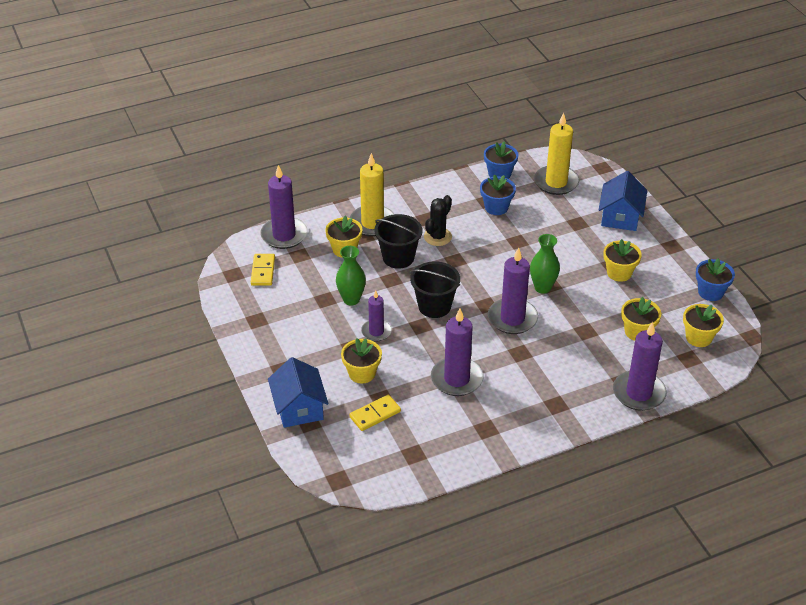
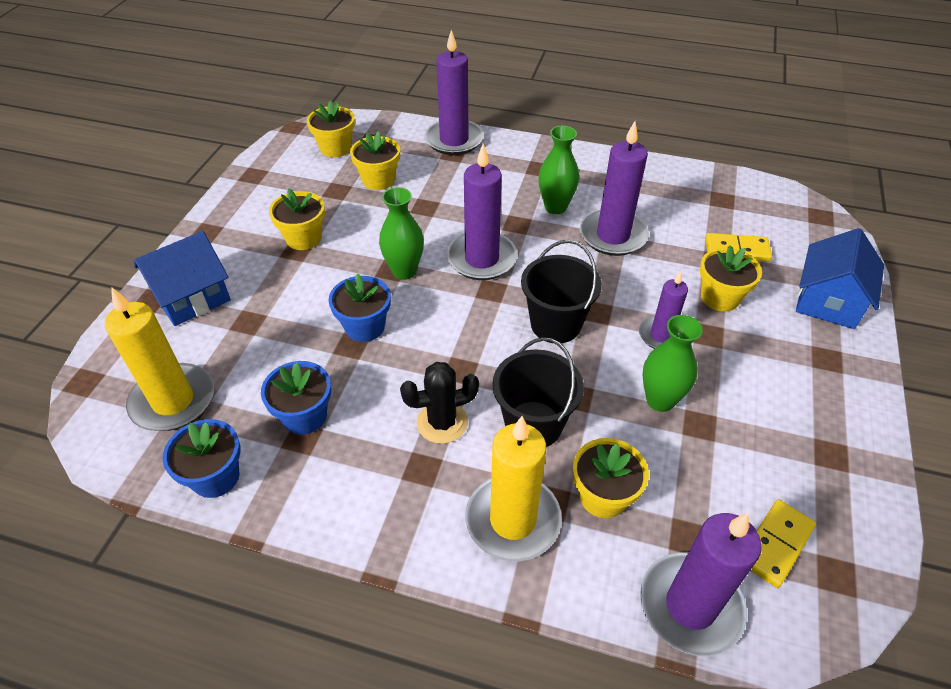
camera: 140 degrees left, 5 degrees up
(511, 379) = (555, 207): none -> green vase
(710, 292) = (257, 173): blue flower pot -> blue flower pot (365, 327)

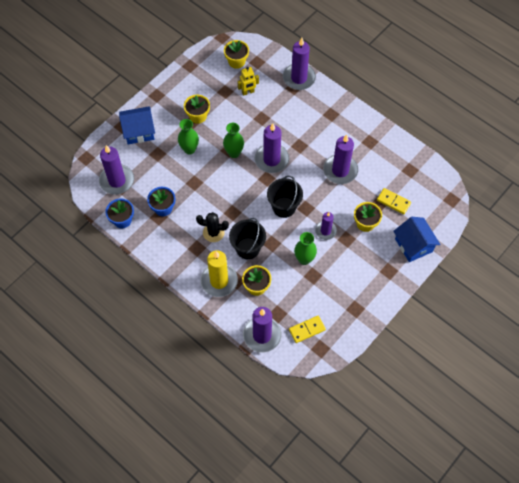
camera: 25 degrees right, 15 degrees up
(173, 400) = (117, 181): yellow candle -> purple candle
(365, 327) = (203, 176): blue flower pot -> none
(378, 180) = (248, 92): yellow flower pot -> yellow robot
(555, 207) = (324, 142): green vase -> green vase (189, 149)
(828, 301) = (413, 245): blue house -> blue house turned 75 degrees counterclockwise

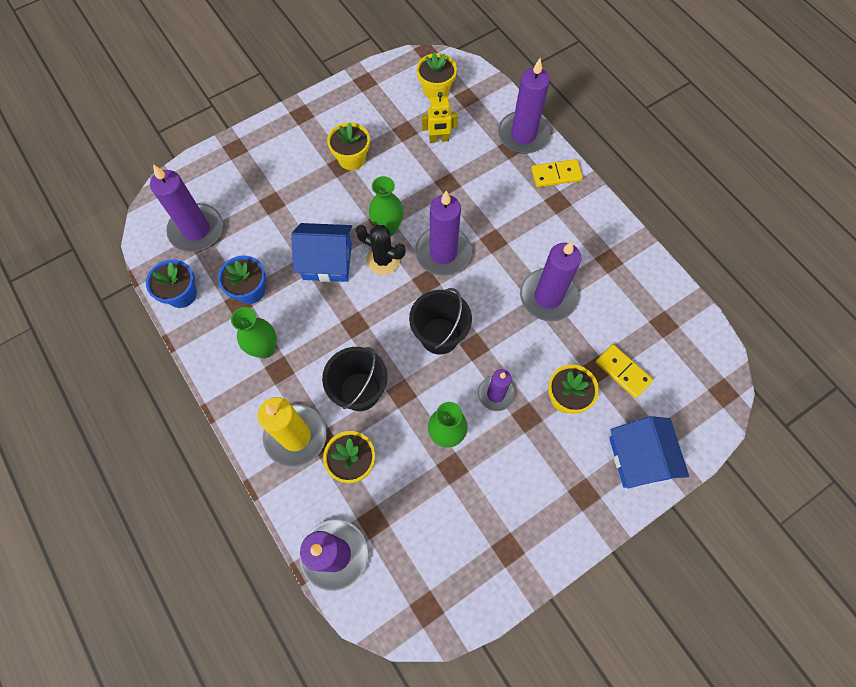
camera: 15 degrees right, 5 degrees up
(139, 131) = (256, 162): blue house -> blue house (327, 262)
(189, 149) = (322, 207): green vase -> green vase (265, 349)
(213, 232) = (314, 350): black cactus -> black cactus (383, 260)
(307, 330) = (413, 566): yellow domino -> yellow domino (556, 175)

